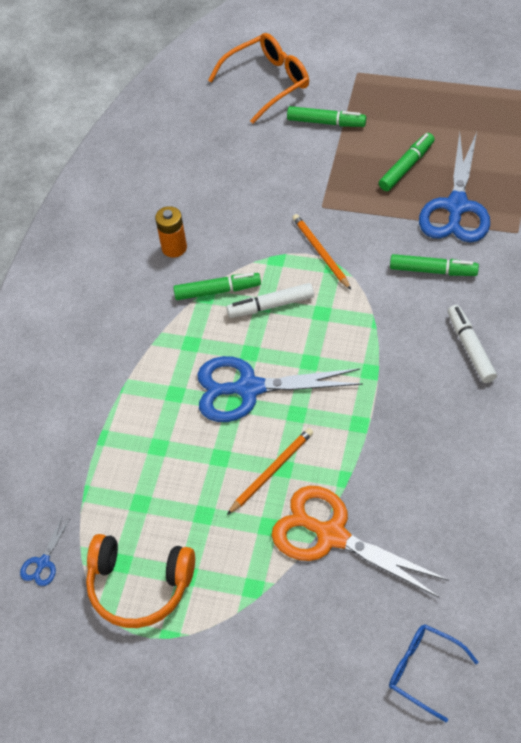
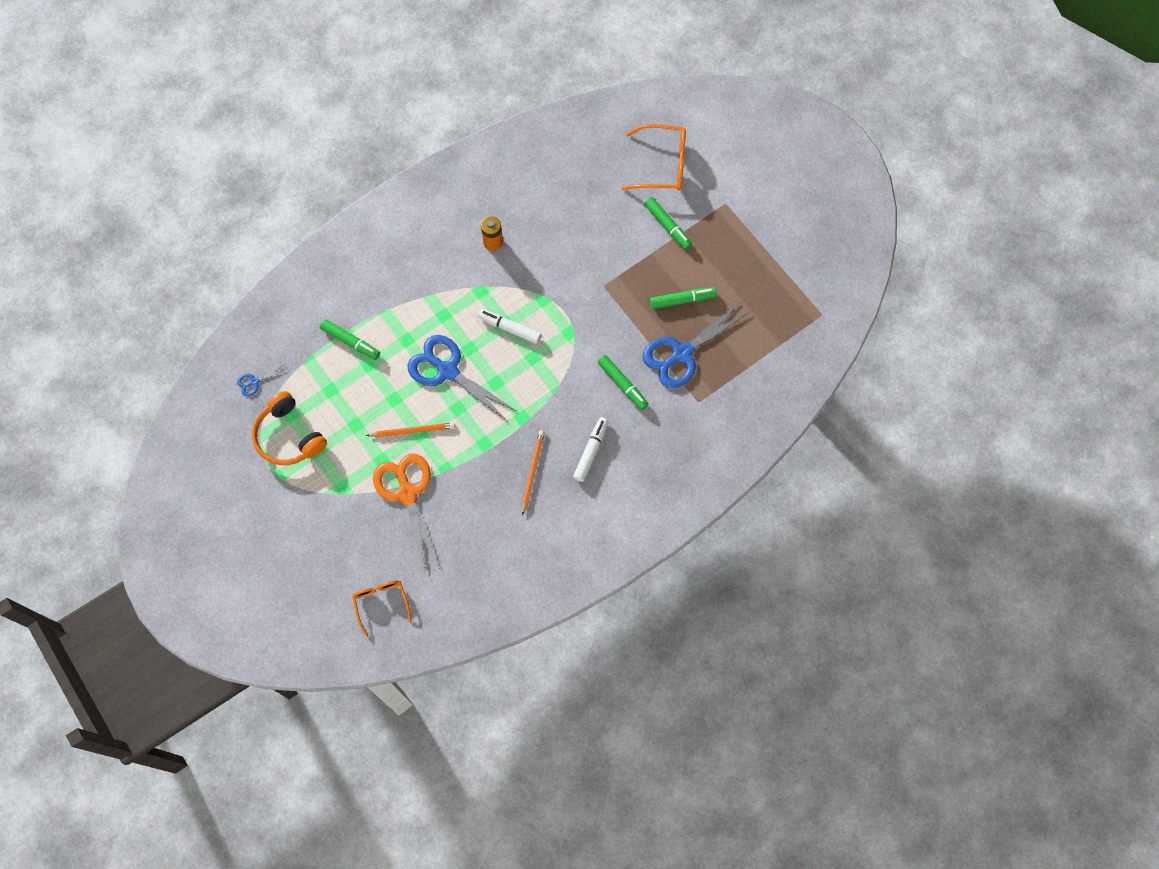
camera: 35 degrees right, 15 degrees up
(217, 291) = (489, 293): green marker -> green marker (350, 342)
(321, 253) = (571, 317): orange pencil -> orange pencil (532, 471)
(424, 671) = (381, 603): blue glasses -> orange glasses

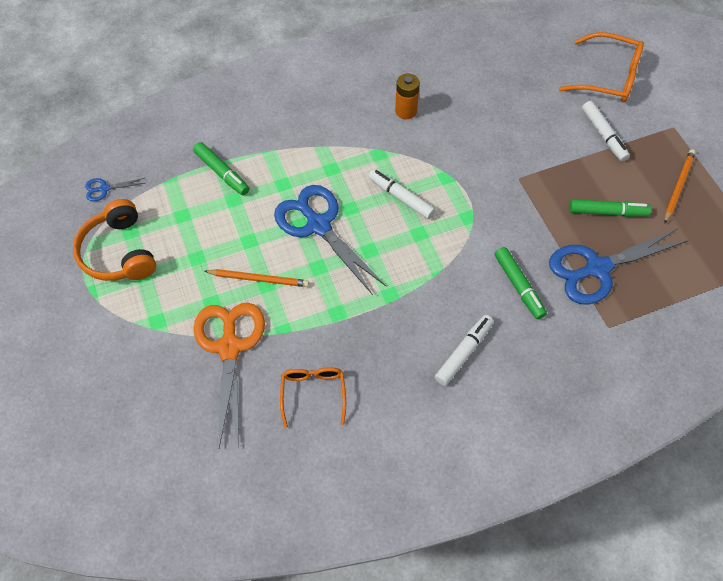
camera: 15 degrees right, 10 degrees down
(381, 603) = (153, 471): orange glasses -> orange glasses (313, 393)
(532, 471) = (386, 359): orange pencil -> orange pencil (678, 186)
(667, 226) = (603, 135): green marker -> white marker

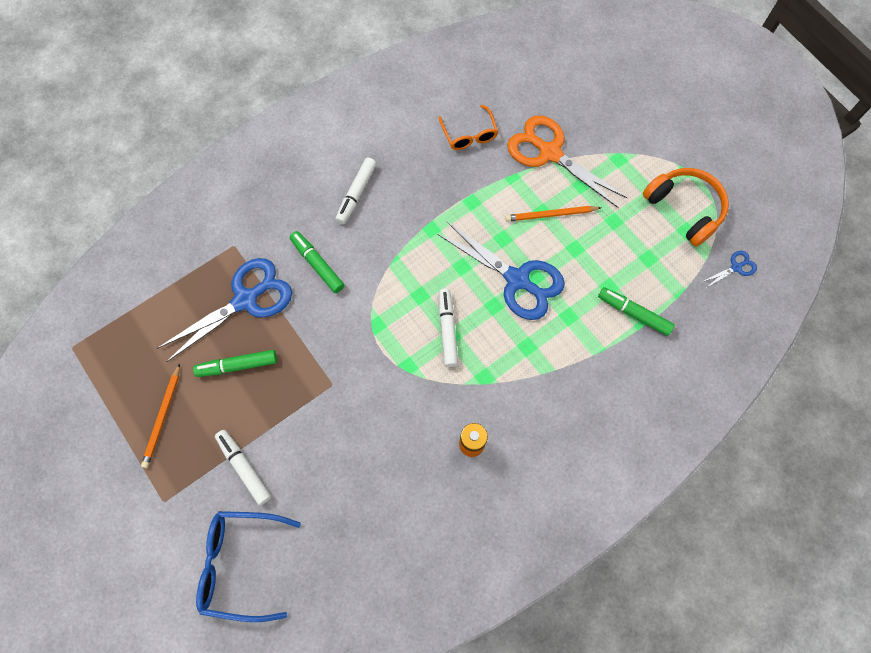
camera: 165 degrees right, 10 degrees up
(229, 347) = (549, 153): orange scissors -> orange scissors turned 150 degrees clockwise
(401, 198) = (447, 330): white marker -> white marker turned 120 degrees counterclockwise
(608, 77) = (241, 564): orange glasses -> blue glasses

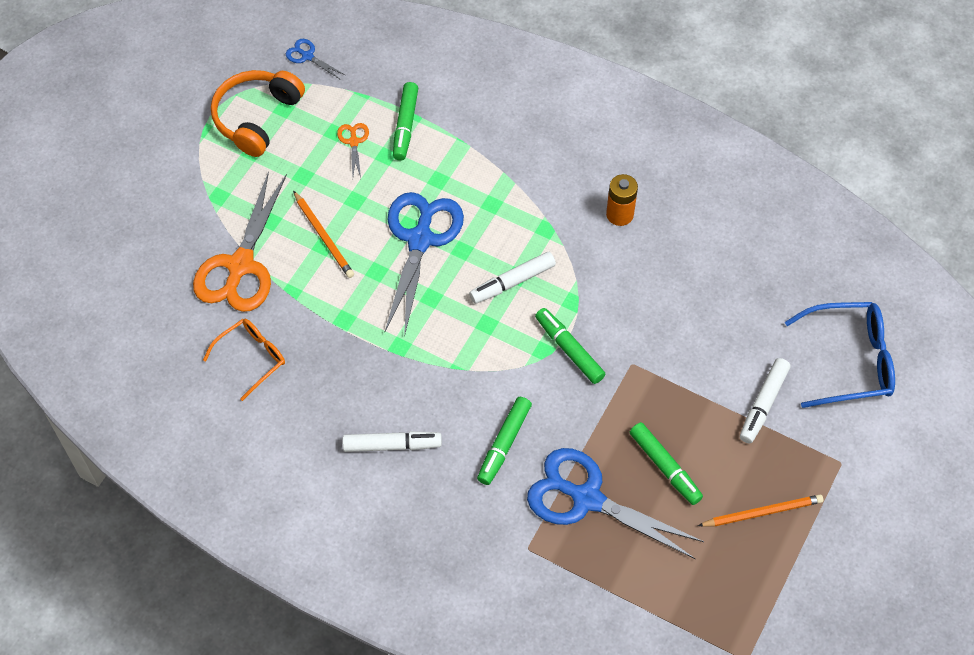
camera: 115 degrees left, 10 degrees down
(241, 564) = (850, 361): blue glasses -> blue glasses turned 75 degrees counterclockwise
(368, 344) = (569, 350): none -> green marker
(632, 269) = (353, 142): none -> orange scissors

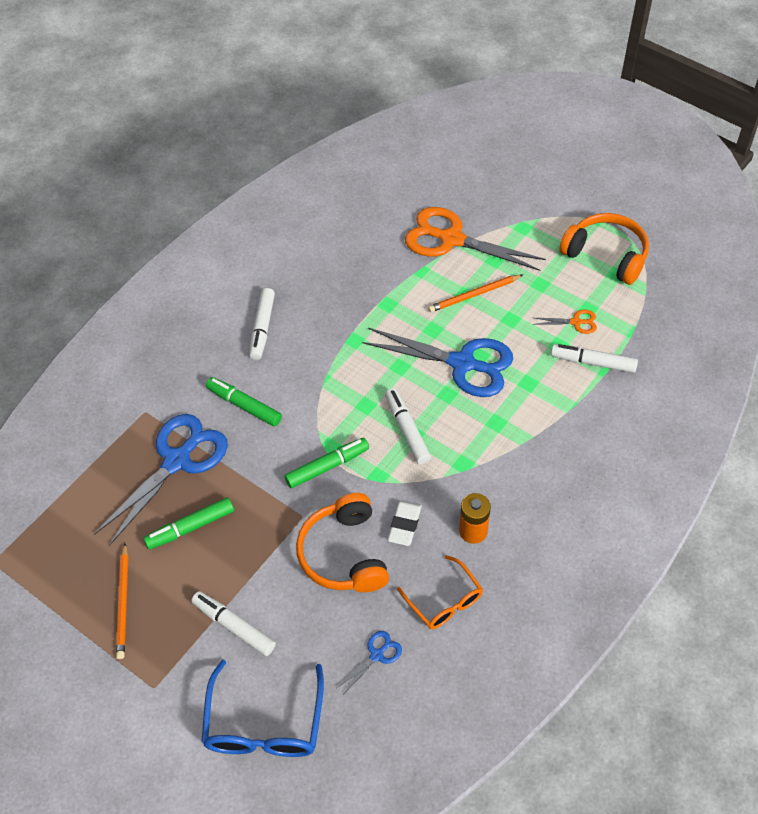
camera: 100 degrees right, 5 degrees down
(252, 358) = (362, 243): orange glasses -> orange glasses (444, 601)
(307, 56) = (677, 294): blue scissors -> blue scissors (377, 655)
(405, 125) = (593, 362): green marker -> white marker
(624, 272) = (404, 525): none -> white eraser
(666, 320) = (344, 554): none -> orange headphones

